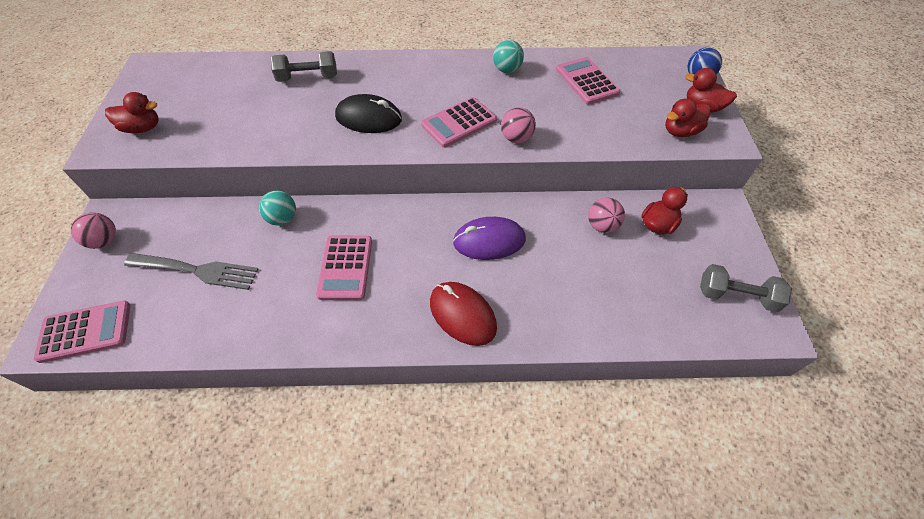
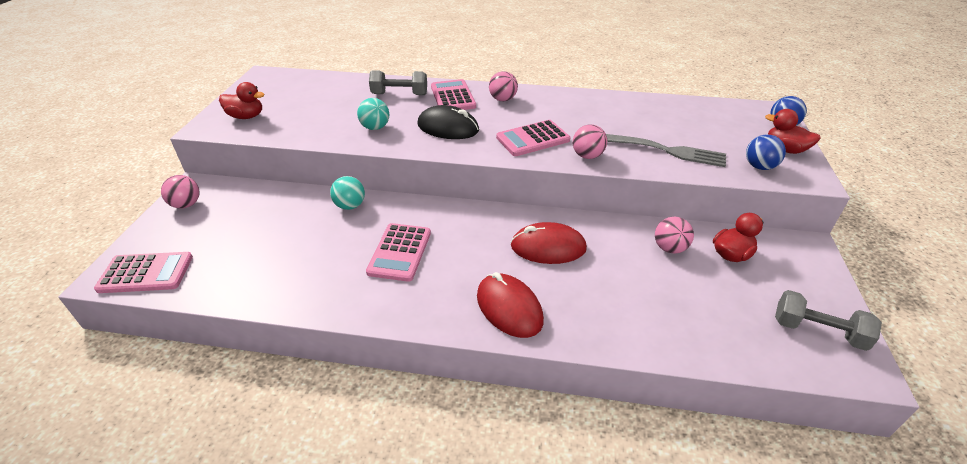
camera: 10 degrees right, 15 degrees down
(197, 270) = (261, 237): grey fork -> grey fork (668, 151)
(419, 73) = (502, 99): none -> pink ball
(489, 241) = (548, 247): purple mouse -> red mouse
(507, 70) = (587, 104): turquoise ball -> turquoise ball (375, 127)
(586, 81) = (665, 119): pink calculator -> pink calculator (452, 97)
(680, 131) = (759, 166): red duck -> blue ball

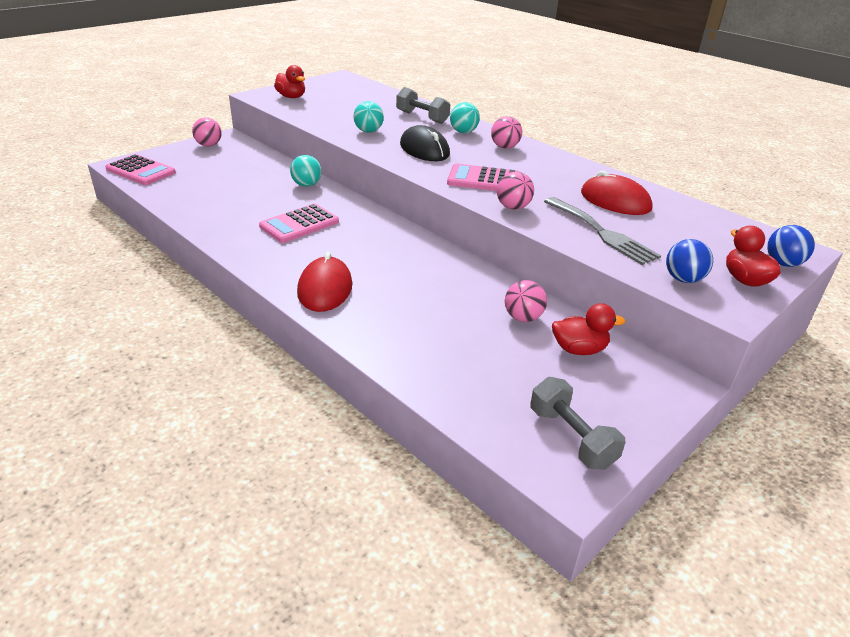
camera: 35 degrees right, 5 degrees down
(452, 97) = (463, 132): pink calculator -> turquoise ball
(548, 247) = (414, 269): red mouse -> red mouse (615, 201)

